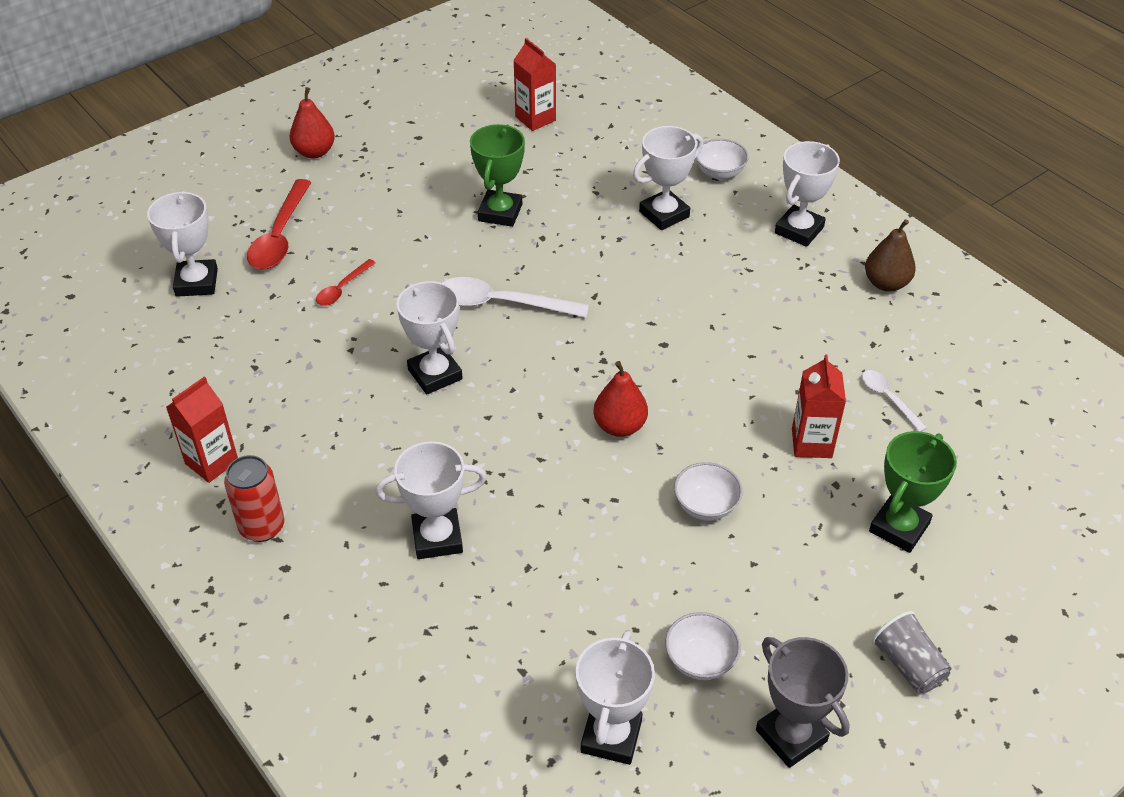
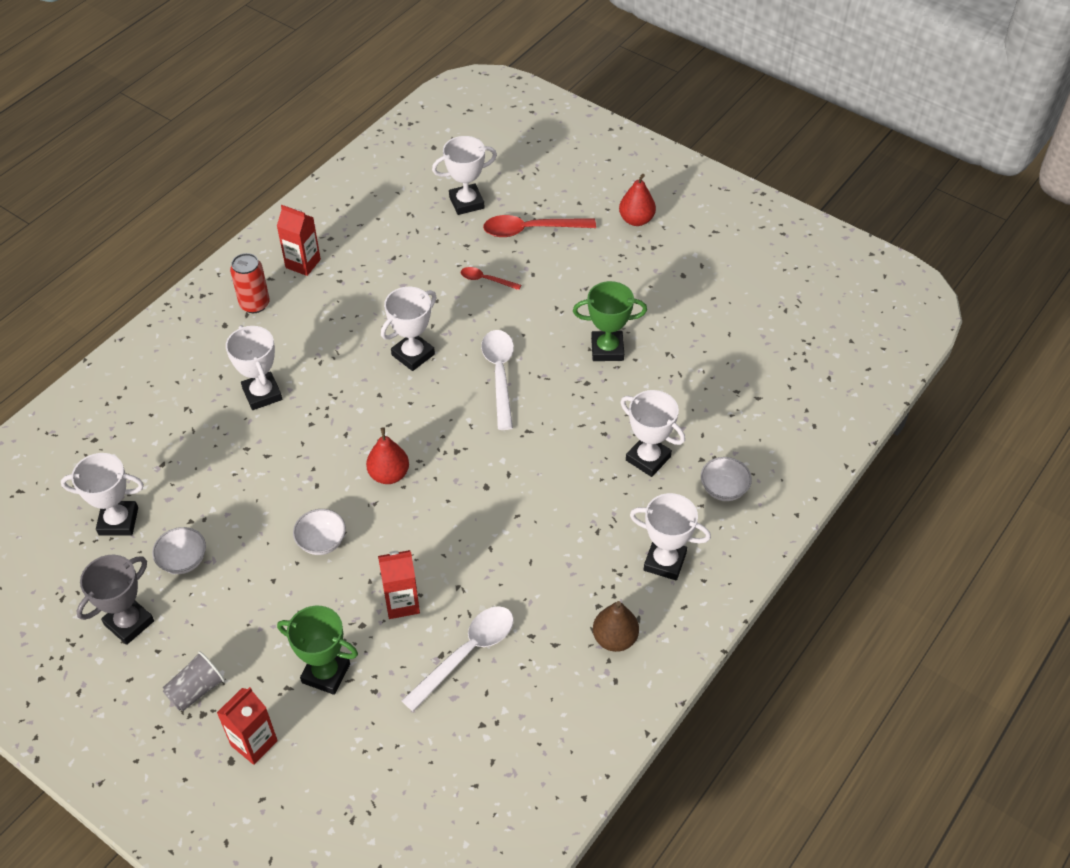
camera: 75 degrees right, 5 degrees up
(535, 119) = (743, 344): red carton -> red carton (254, 743)
(888, 398) = (467, 653): white spoon -> white spoon, size x1.84

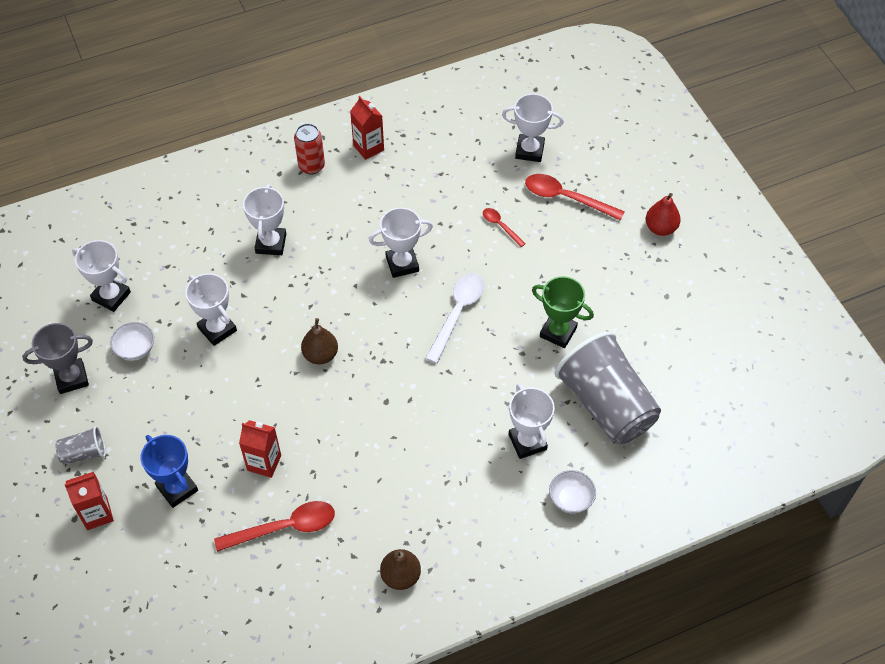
camera: 30 degrees right, 5 degrees up
(322, 542) = (238, 384): white bowl -> none
(326, 673) = (177, 488): green trophy -> blue trophy
(389, 474) = (320, 355): red pear -> brown pear
(467, 653) = (284, 527): white spoon -> red spoon
(664, 562) = (481, 535): white trophy -> white trophy (217, 329)
(696, 392) = (606, 404): none -> grey cup

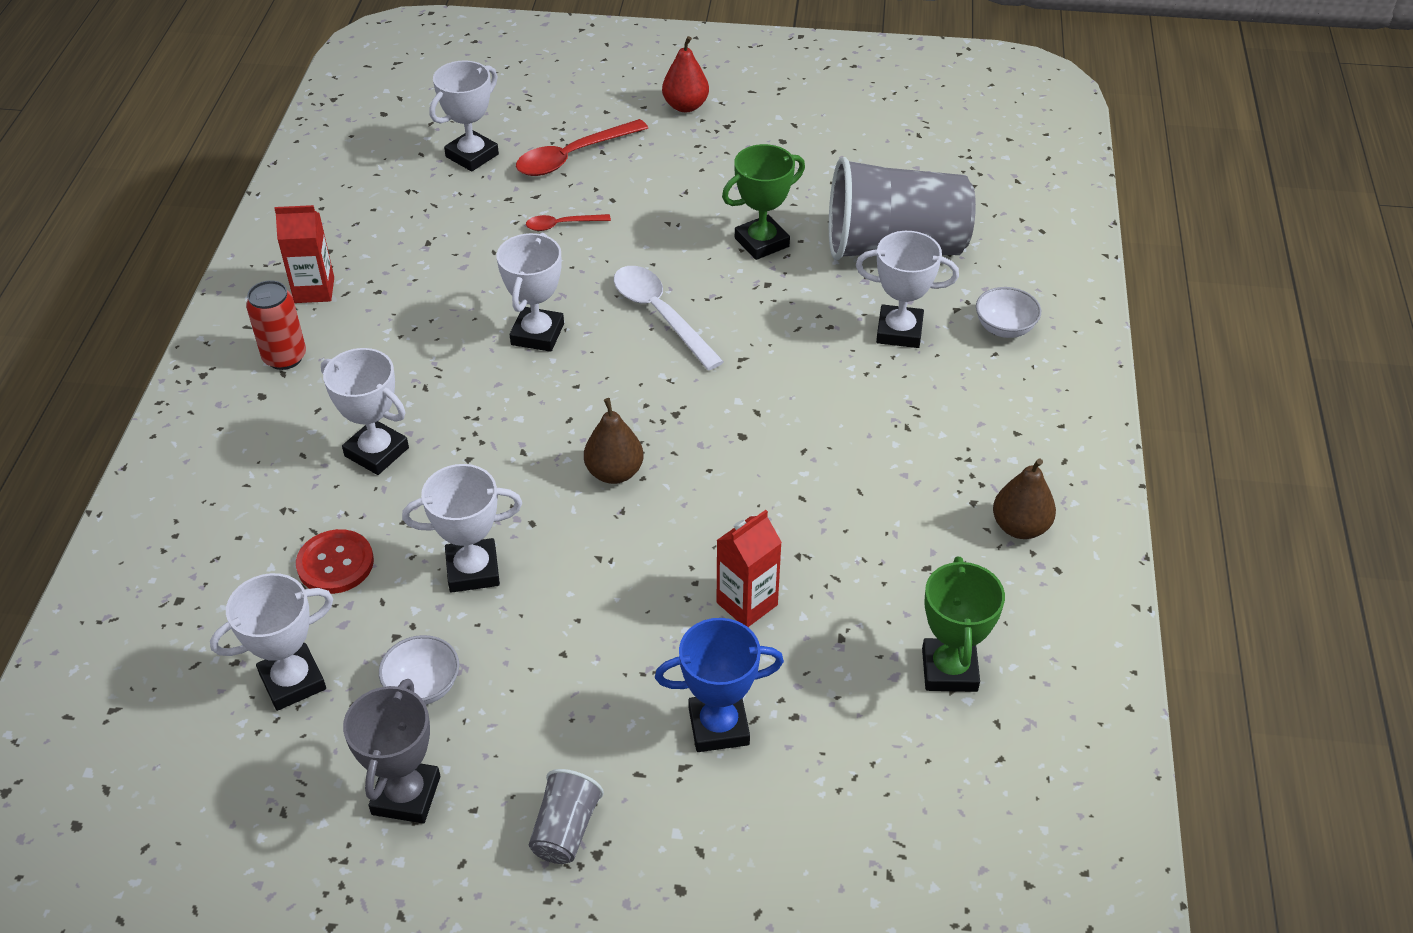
camera: 60 degrees left, 10 degrees down
(97, 514) = (693, 853): red carton -> none
(189, 270) = (335, 563): none -> red button
(272, 582) = (949, 670): none -> green trophy
(284, 527) = (870, 621): red spoon -> none

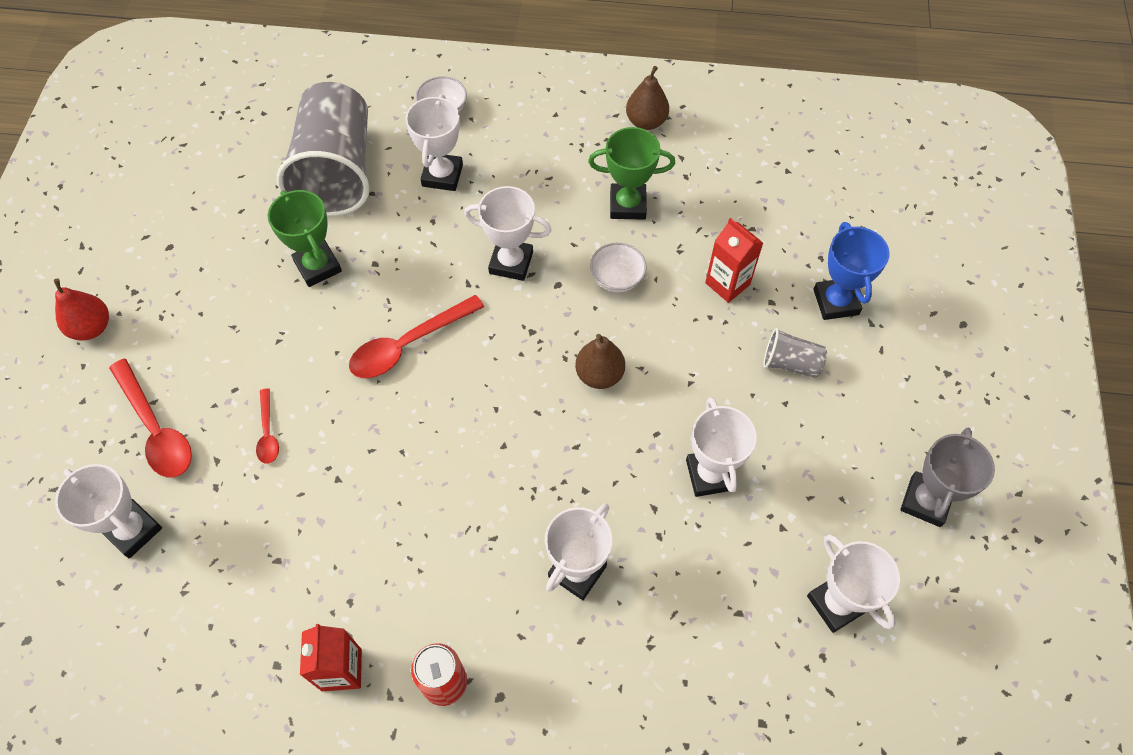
camera: 90 degrees left, 15 degrees up
(335, 563) = (710, 588): red button -> none
(406, 795) = (925, 501): grey trophy -> grey trophy turned 75 degrees counterclockwise
(423, 686) = (828, 500): white bowl -> white bowl (617, 278)
(537, 334) = (426, 445): white trophy -> white trophy (511, 262)
(565, 830) = (933, 393): grey cup -> grey cup (790, 363)
(660, 315) = (408, 344): white spoon -> red spoon
(949, 670) = (772, 170): green trophy -> green trophy (627, 205)

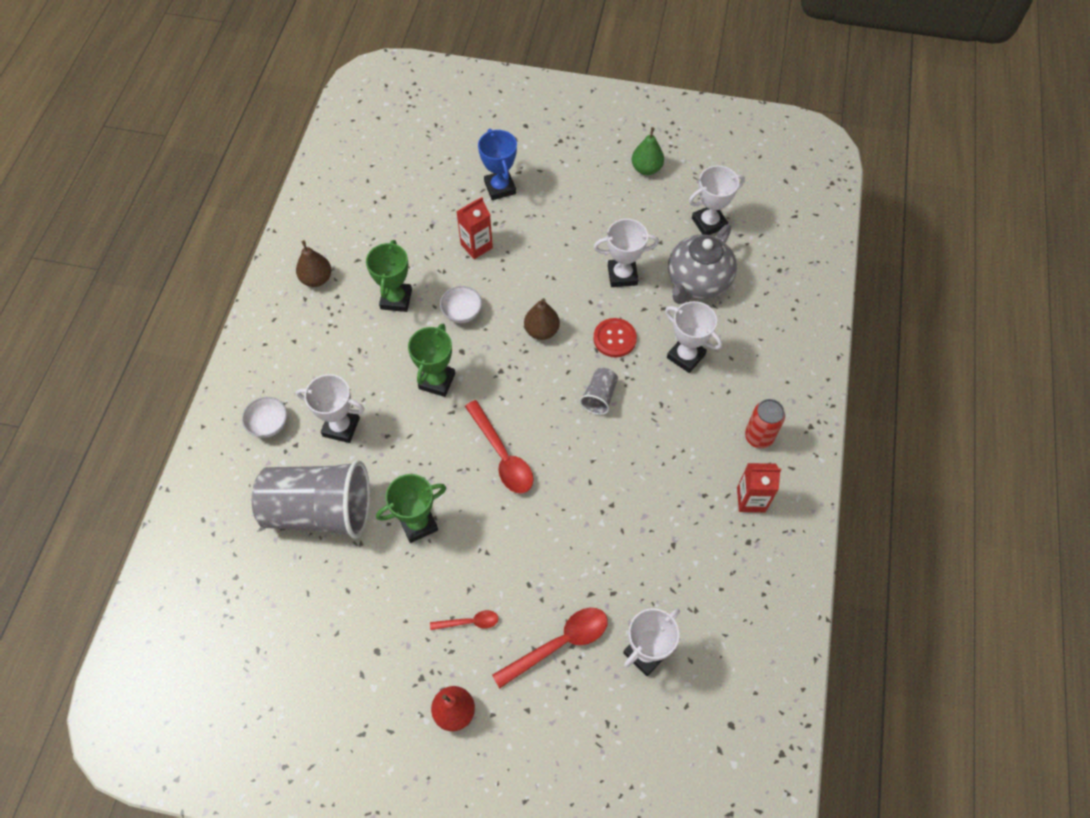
camera: 85 degrees left, 0 degrees up
(268, 433) = (570, 556): red spoon -> red spoon (469, 622)
(511, 262) = (437, 381): white trophy -> green trophy
(597, 469) = (614, 338): none -> red button
(714, 586) = (697, 282): none -> grey teapot
(790, 363) = (544, 220): grey cup -> grey cup (599, 397)
(836, 302) = (500, 188): blue trophy -> blue trophy turned 75 degrees clockwise
(925, 501) = (646, 168): grey trophy -> green pear

